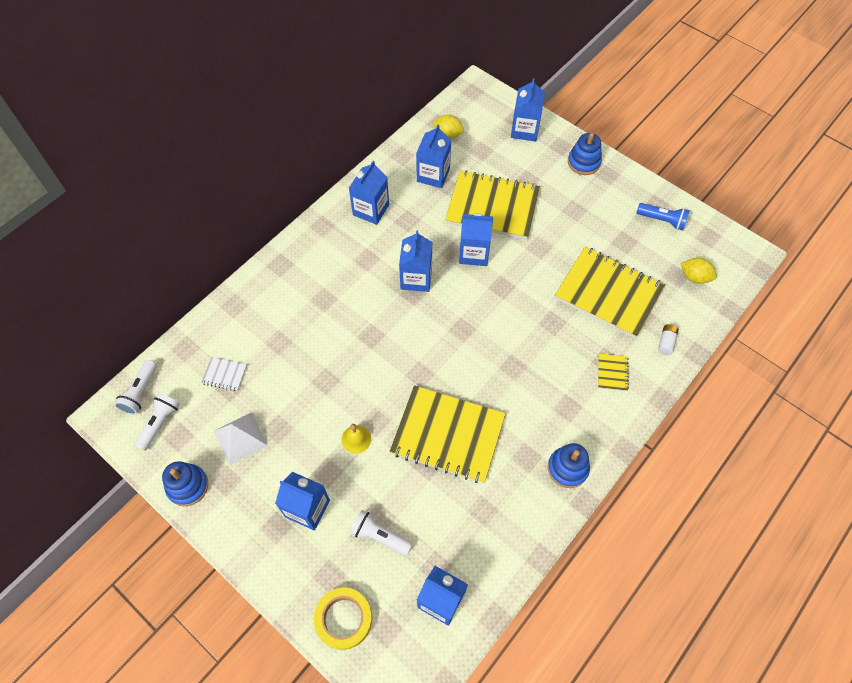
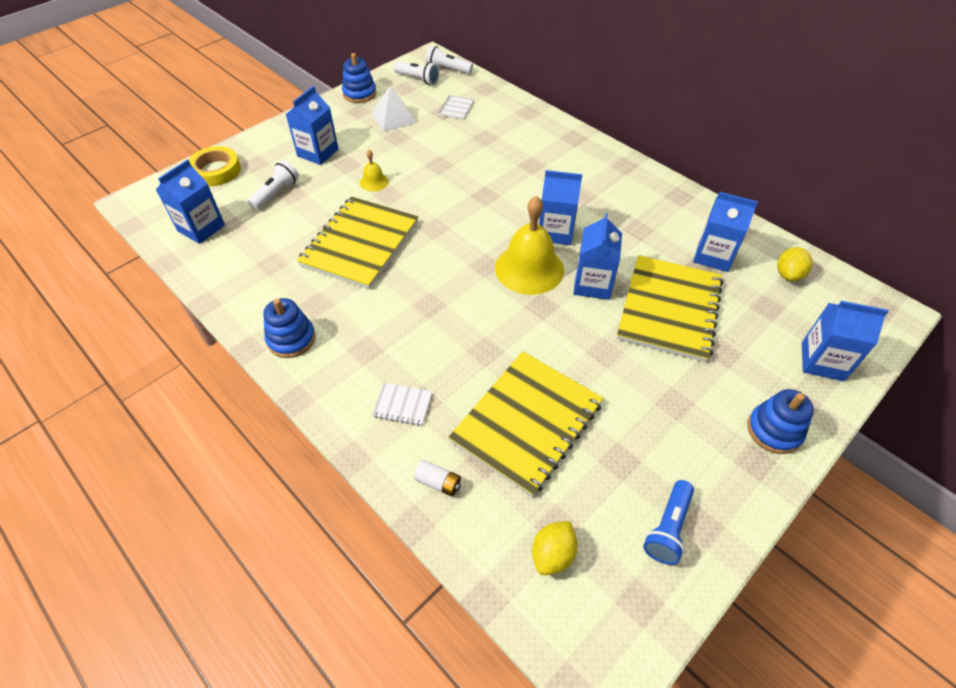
camera: 95 degrees right, 10 degrees down
(371, 210) = (650, 201): blue carton -> none
(462, 296) = (529, 268): none -> yellow bell
(612, 372) = (403, 405): yellow notebook -> white notebook

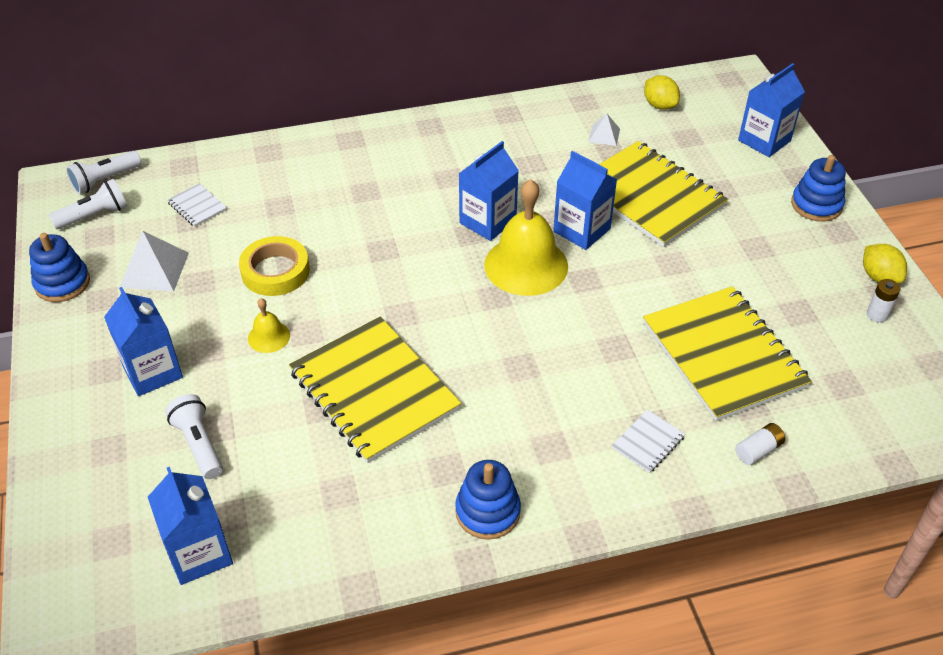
camera: 60 degrees left, 5 degrees down
(216, 170) = (80, 500): yellow tape -> yellow tape (275, 271)
(552, 554) = (870, 399): yellow lemon -> yellow lemon (879, 277)
(667, 528) = (877, 315): blue flashlight -> white battery
(713, 256) = (604, 135): blue carton -> white pyramid

